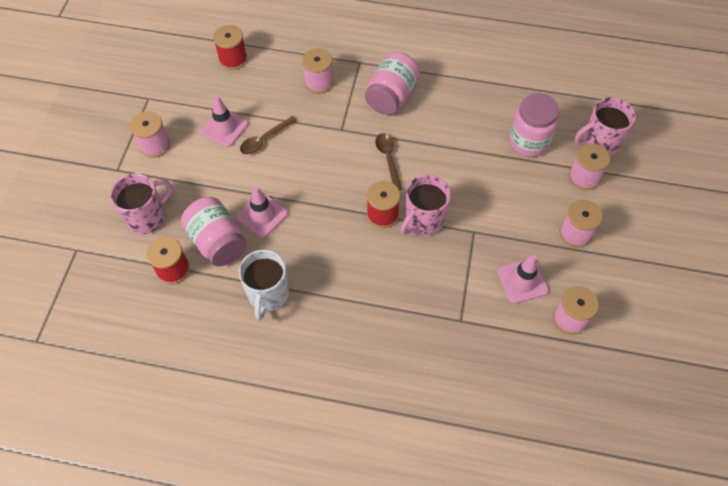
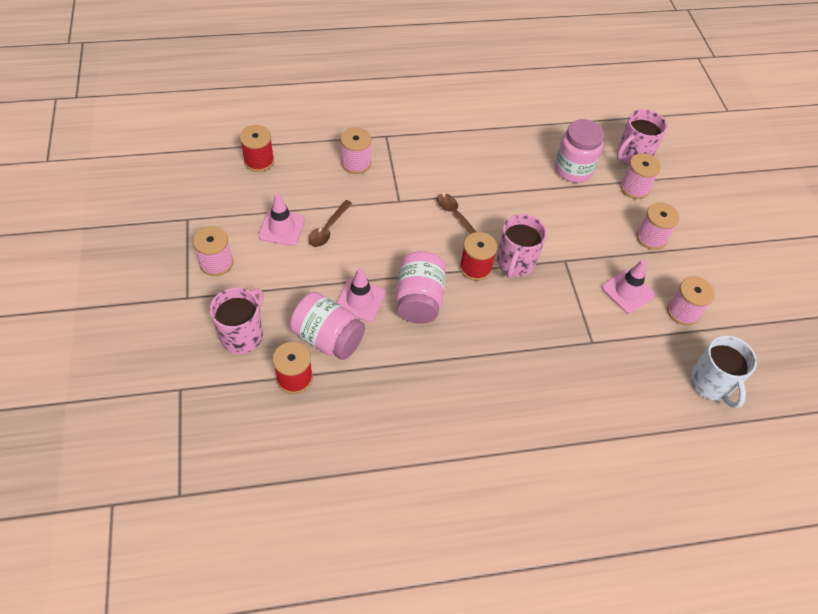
camera: 25 degrees left, 5 degrees down
(268, 295) = (402, 373): white mug -> white mug (711, 384)
(391, 96) = (431, 159): pink jar -> pink jar (419, 300)

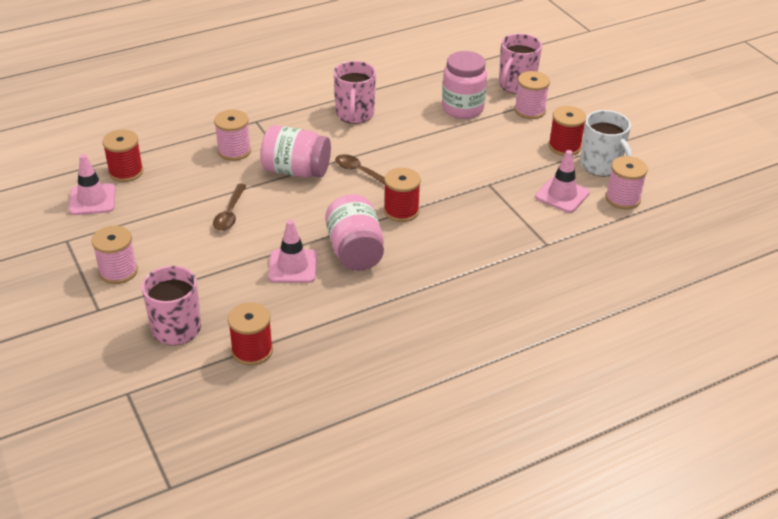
camera: 15 degrees left, 15 degrees down
(282, 228) = (178, 224): pink traffic cone -> pink traffic cone (92, 200)
(328, 338) = (273, 307): pink jar -> pink jar (296, 171)
(515, 263) = (440, 198): pink mug -> pink mug (354, 114)
(651, 237) = (564, 146): pink spool -> red spool
(711, 384) = (676, 250): white mug -> white mug (601, 166)

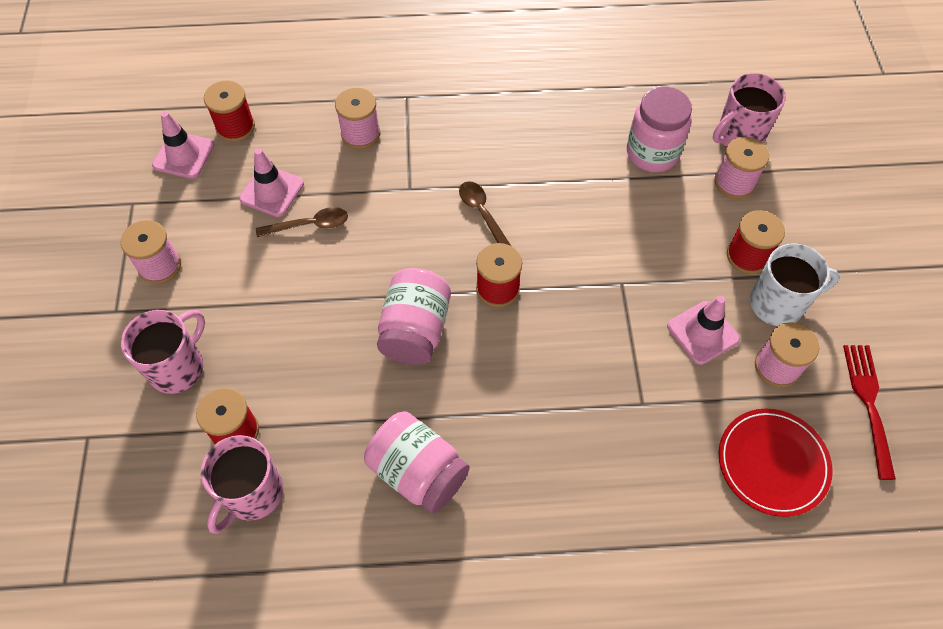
camera: 25 degrees right, 20 degrees up
(230, 214) = (310, 225): brown spoon -> brown spoon turned 135 degrees counterclockwise
(292, 266) = (337, 327): pink traffic cone -> pink traffic cone (272, 191)
(296, 171) = (412, 186): pink jar -> pink jar (418, 472)
(354, 114) = (520, 122): pink mug -> pink mug (252, 494)
(601, 166) = (778, 304): white mug -> white mug turned 90 degrees counterclockwise
(653, 249) = (772, 463): none -> red plate
(693, 201) = (869, 404): none -> red fork

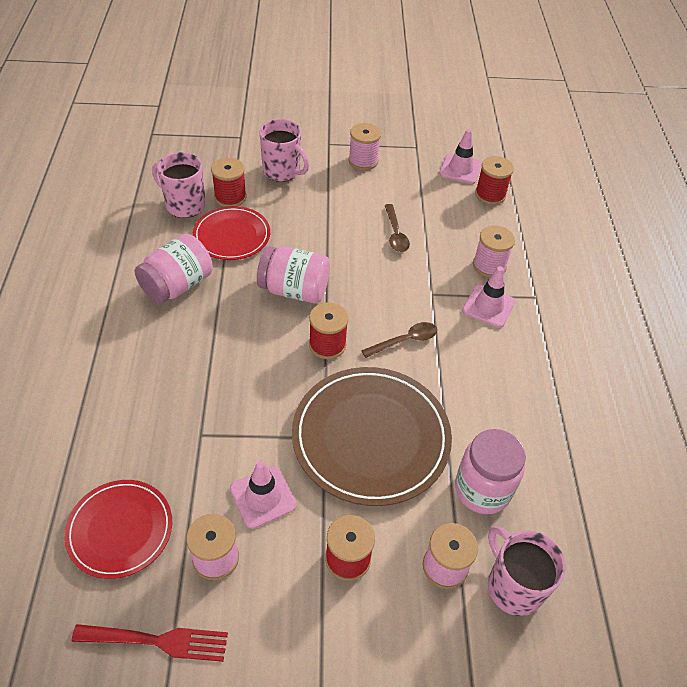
camera: 90 degrees right, 10 degrees down
(272, 191) = (428, 214): pink traffic cone -> pink traffic cone (488, 306)
(318, 417) = (232, 236): none -> red plate
(613, 242) = (371, 437): none -> brown plate
(778, 304) = (286, 576): white mug -> none

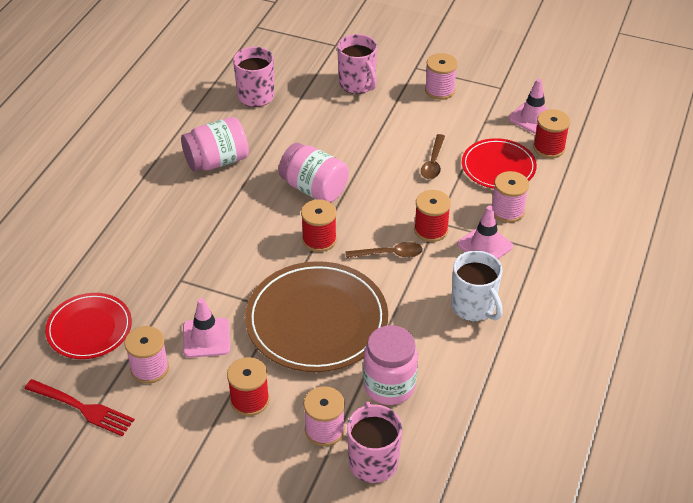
camera: 25 degrees right, 5 degrees down
(230, 197) = (298, 97): red spool -> red spool (431, 230)
(232, 236) = (283, 131): red plate -> red plate (498, 167)
(514, 374) = (474, 307): none -> white mug

